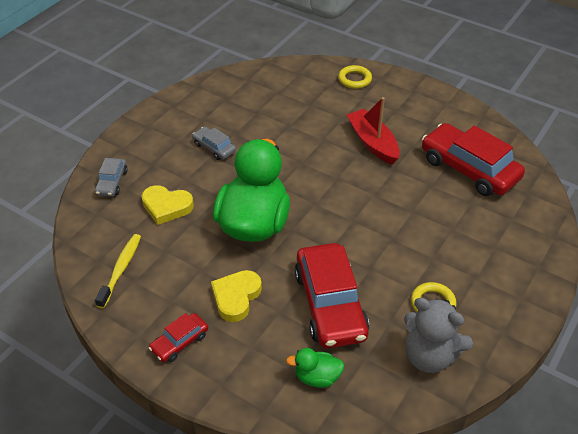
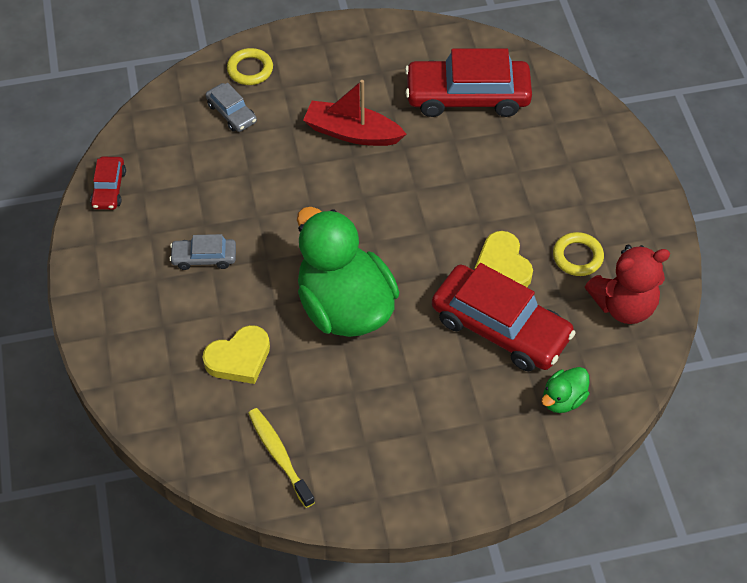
camera: 45 degrees left, 10 degrees up
(112, 182) = (147, 379): grey car -> grey car (231, 113)
(179, 342) = (419, 471): red car -> red car (109, 188)
(236, 297) = (416, 389): yellow heart -> yellow heart (503, 265)
(429, 356) = (623, 305): grey teddy bear -> red teddy bear

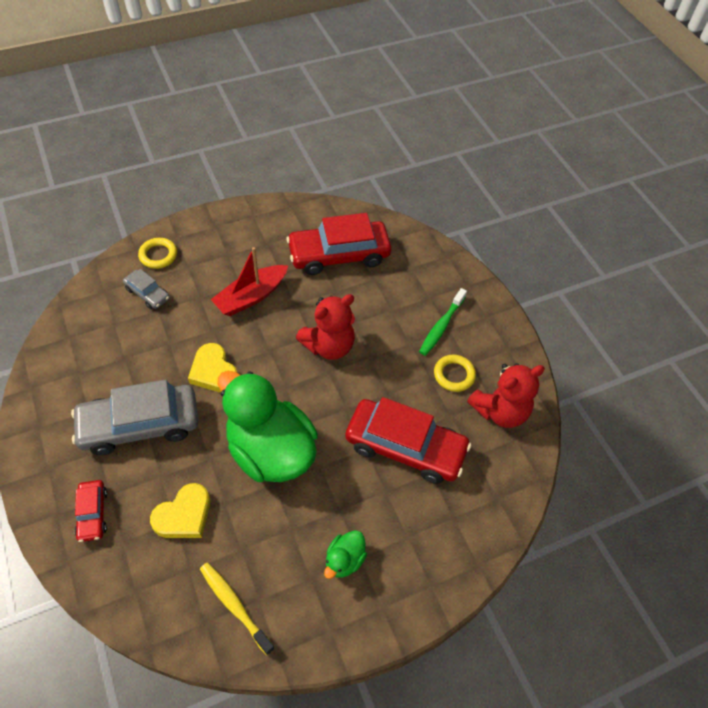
camera: 15 degrees left, 0 degrees up
(109, 188) = (47, 374): red car -> red car (92, 513)
(204, 257) = (140, 425): grey car -> grey car, size x2.07
(352, 133) = (251, 297): red boat -> red boat turned 45 degrees counterclockwise
(434, 202) = (329, 346): none -> red teddy bear
(503, 265) = (396, 392): yellow heart -> yellow heart (214, 371)
(563, 399) = (471, 504): green duck -> green duck (344, 560)
(575, 199) = (441, 326): none -> green toothbrush

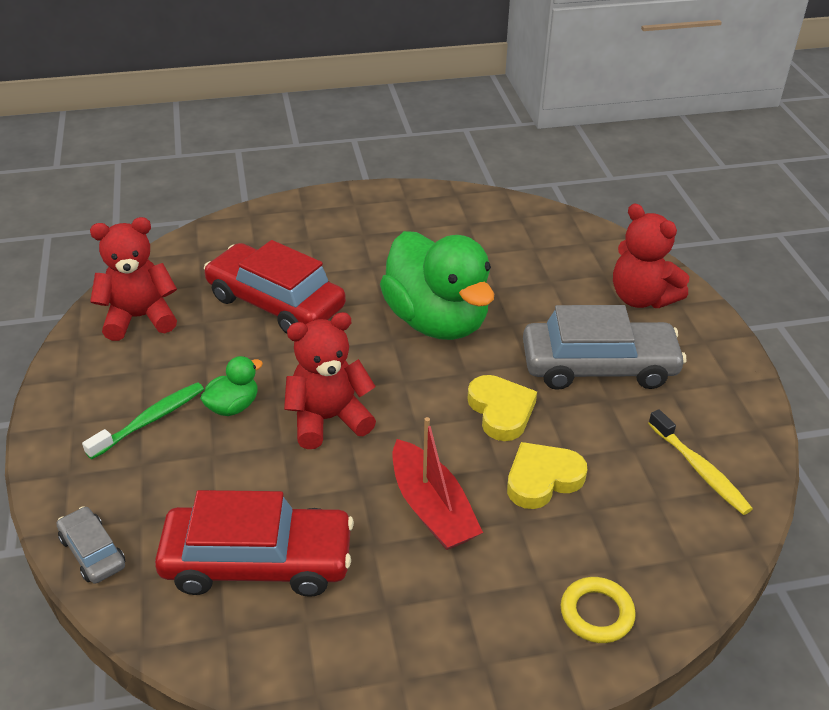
camera: 165 degrees left, 15 degrees down
(92, 513) = (641, 298): red car -> red teddy bear
(147, 293) = (609, 540): grey car -> grey car (93, 552)
(184, 515) = (540, 284): yellow heart -> yellow heart (542, 479)
(234, 605) = (491, 222): yellow toothbrush -> yellow toothbrush (700, 470)
(251, 297) = (432, 508): red boat -> red boat turned 90 degrees clockwise
(344, 560) = (379, 234): green duck -> green duck (233, 406)
(454, 375) = (171, 361): yellow ring -> none

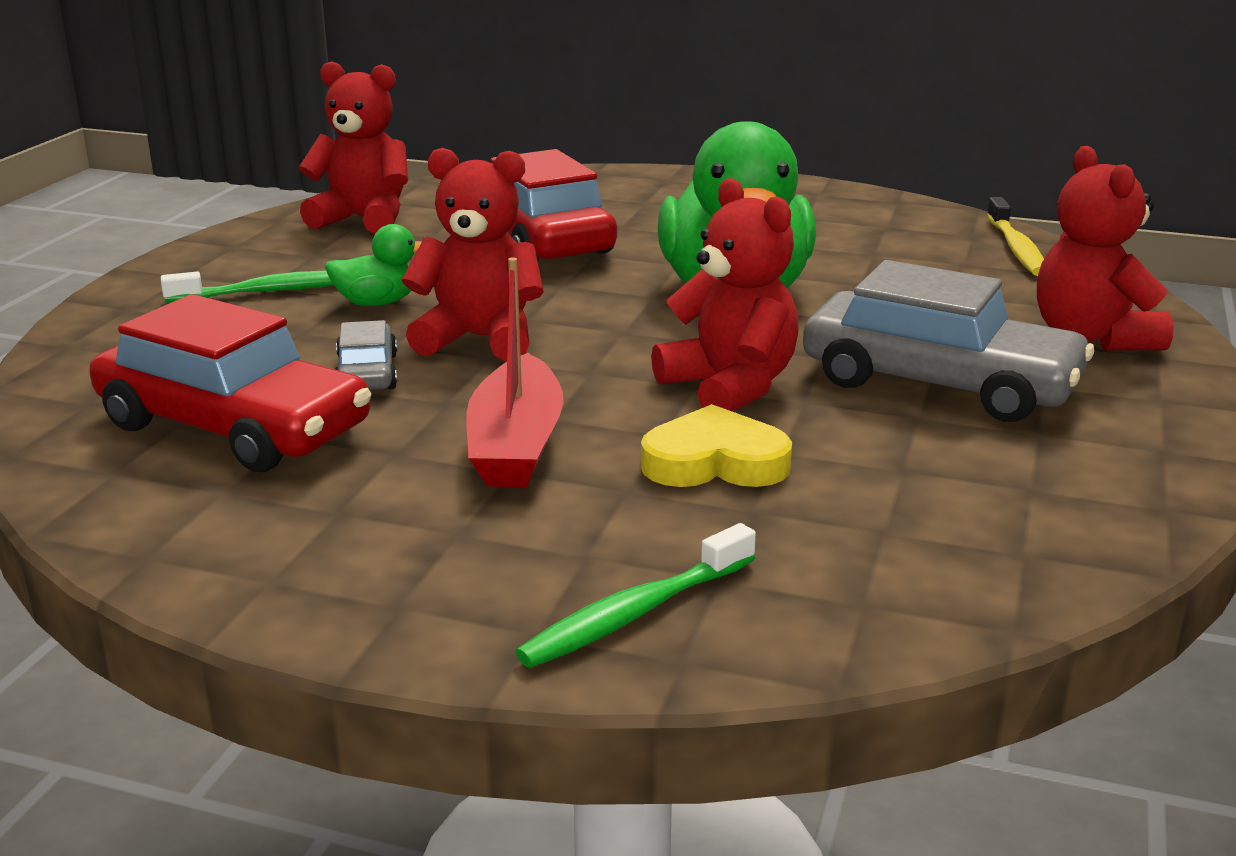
camera: 30 degrees right, 15 degrees down
(93, 552) = (68, 369): grey car -> grey car (367, 373)
(501, 411) = (730, 387): yellow heart -> red teddy bear
(596, 613) = (635, 613): yellow ring -> green toothbrush
(700, 470) = (998, 522): yellow toothbrush -> yellow toothbrush (1016, 248)

